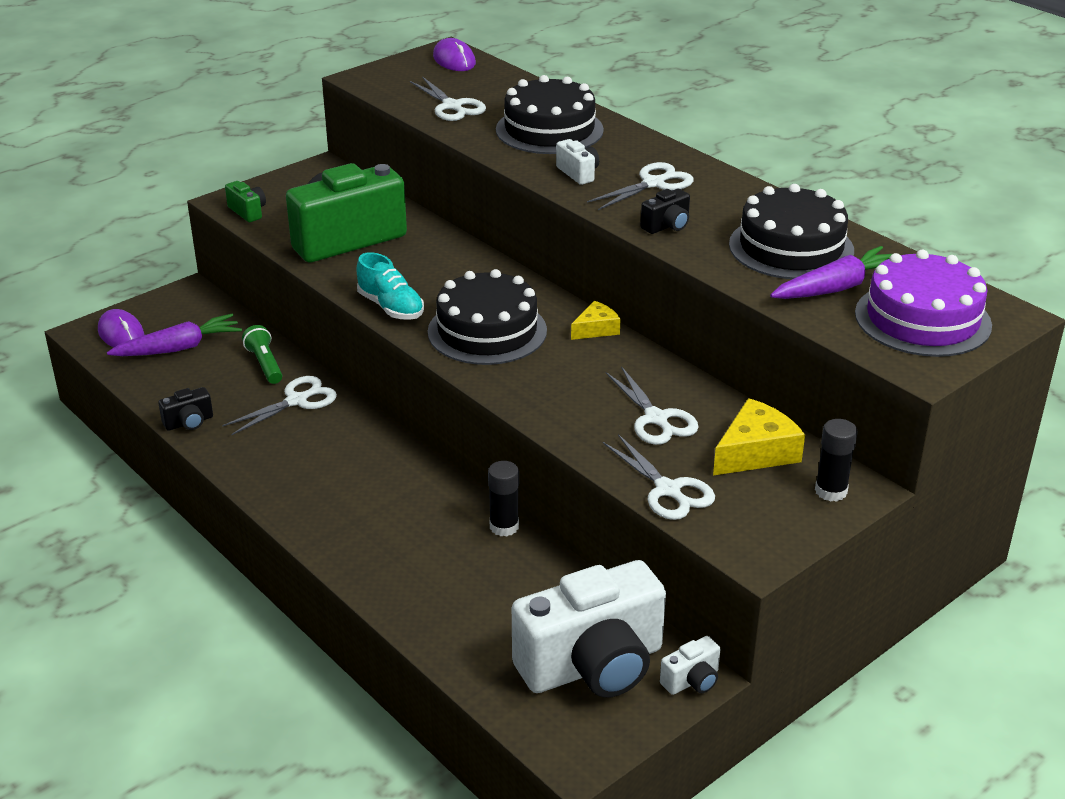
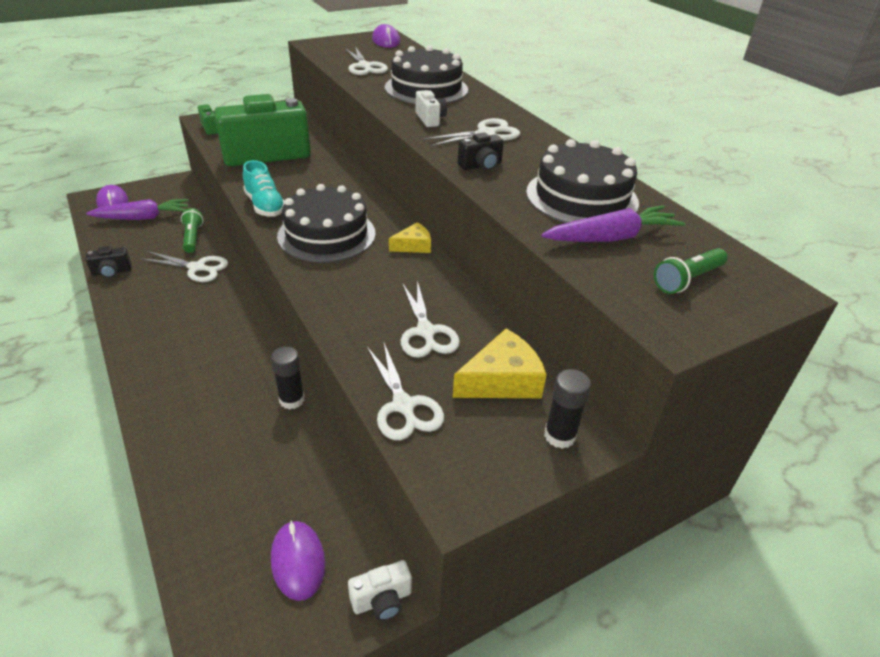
camera: 10 degrees right, 5 degrees up
(296, 401) = (197, 268): white scissors -> white scissors turned 45 degrees clockwise
(593, 666) = (298, 561): white camera -> purple mouse
(922, 319) = (687, 280): purple cake -> green flashlight

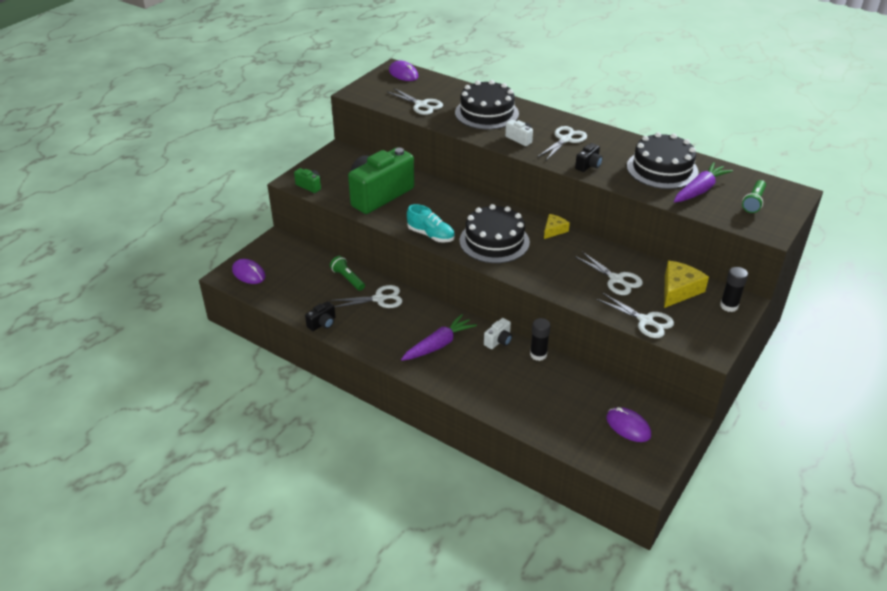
camera: 25 degrees left, 0 degrees up
(143, 218) = (290, 277): purple carrot -> purple carrot (438, 345)
(382, 600) = (683, 424): white camera -> white camera (498, 341)

